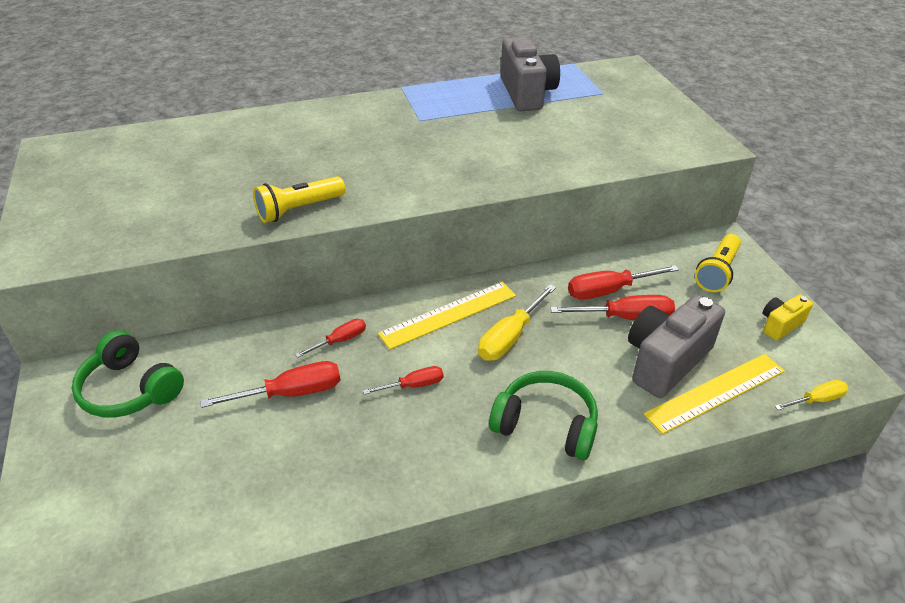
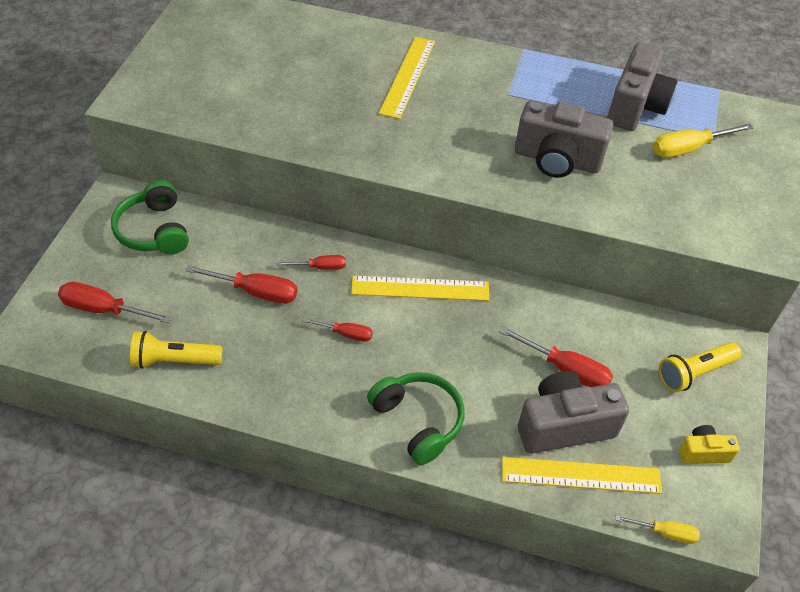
camera: 30 degrees right, 10 degrees up
(298, 209) = (337, 143): yellow flashlight -> yellow flashlight (174, 360)
(319, 138) = (407, 76): none -> yellow ruler
(504, 149) = (557, 160): none -> grey camera
(509, 338) = (451, 335): yellow screwdriver -> yellow screwdriver (687, 149)
(608, 291) = (573, 337): red screwdriver -> red screwdriver (103, 309)

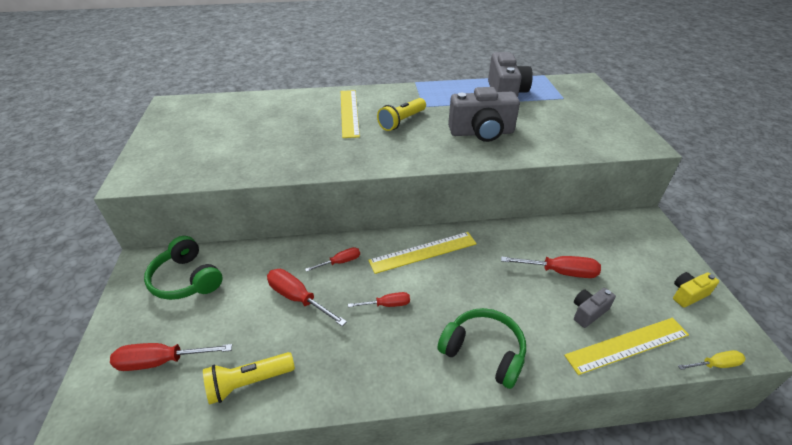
camera: 20 degrees left, 10 degrees down
(256, 292) = (297, 298): red screwdriver -> red screwdriver turned 135 degrees counterclockwise
(564, 426) = (588, 312): grey camera -> grey camera, size x0.51
(687, 149) = (553, 107): yellow screwdriver -> none
(694, 373) = (638, 244): yellow flashlight -> yellow flashlight (402, 121)

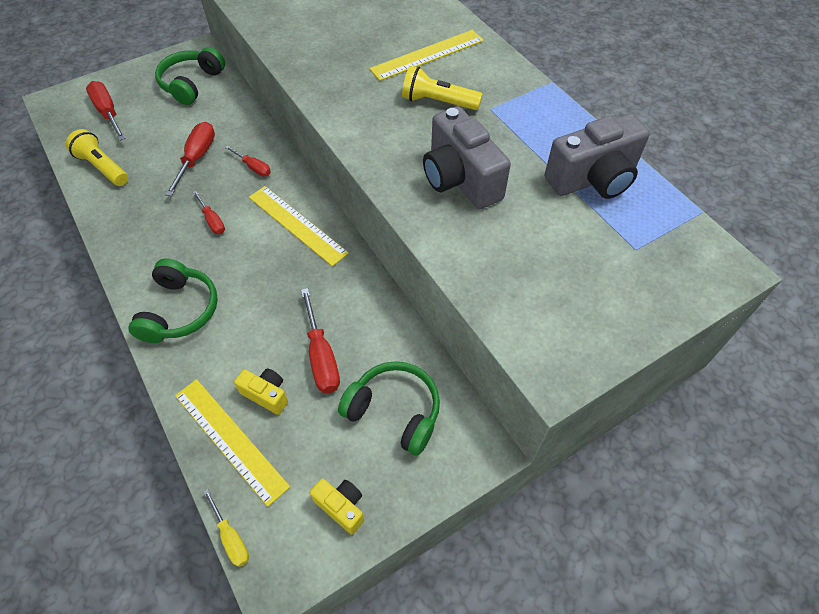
camera: 65 degrees right, 15 degrees up
(588, 312) = (266, 394): grey camera -> yellow camera
(614, 248) = (394, 411): none -> green headphones

